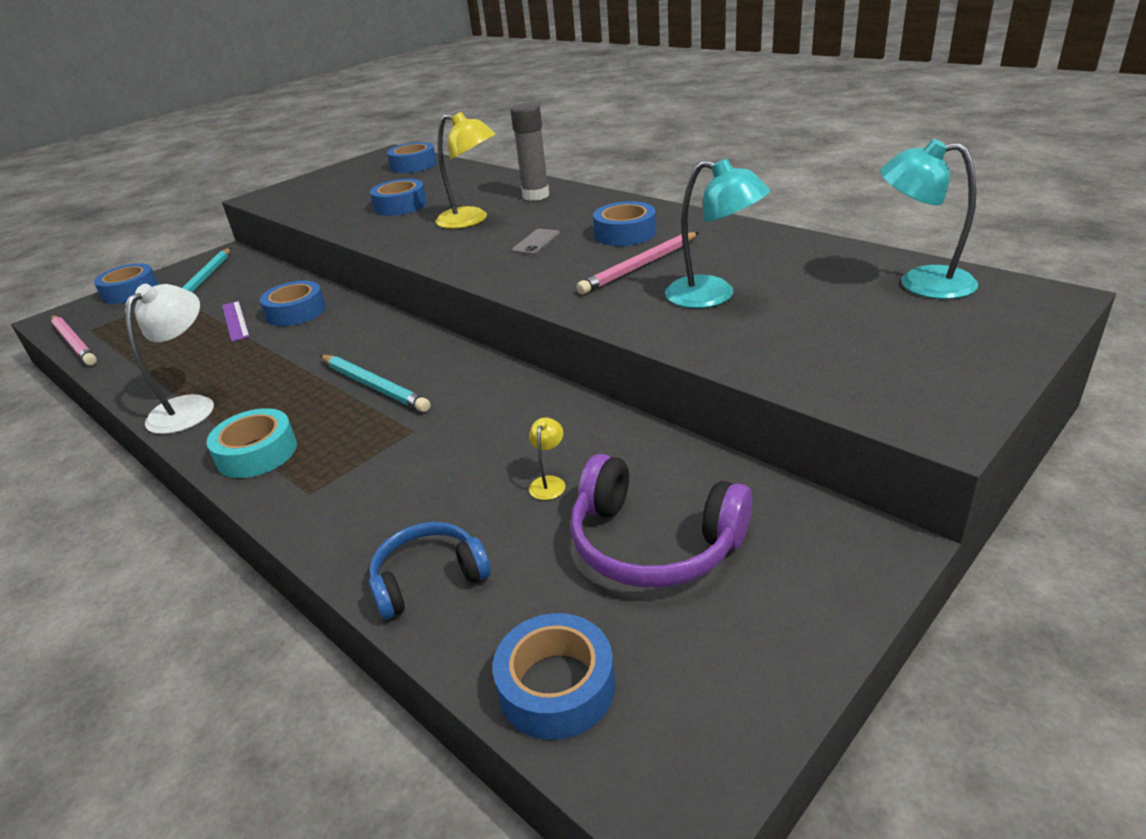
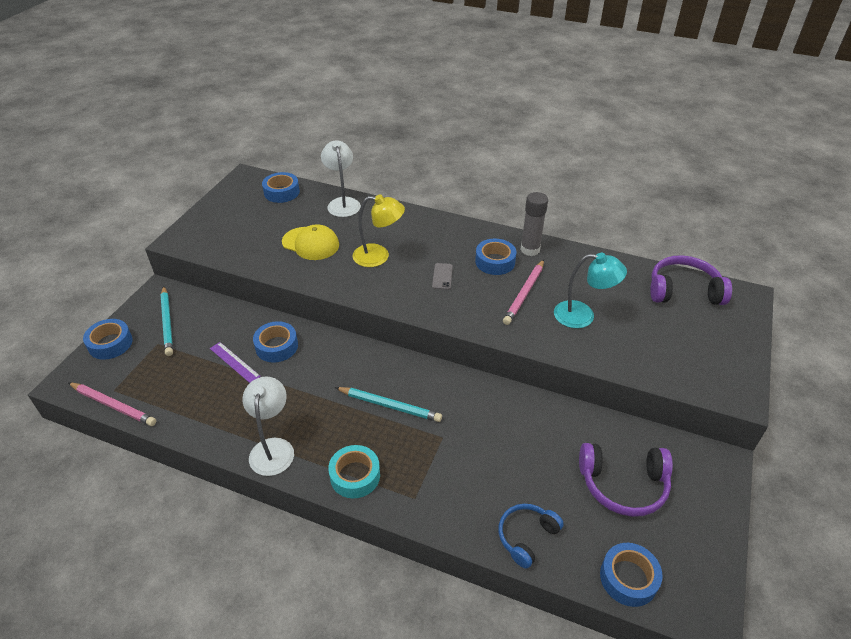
camera: 25 degrees left, 10 degrees up
(400, 206) = (310, 243): blue tape -> yellow cap
(475, 175) = (342, 203): none -> white lamp
(536, 196) = (406, 225): grey glue stick -> grey glue stick (530, 249)
(549, 482) = (547, 458): yellow lamp -> none
(921, 282) = (683, 291): turquoise lamp -> purple headphones

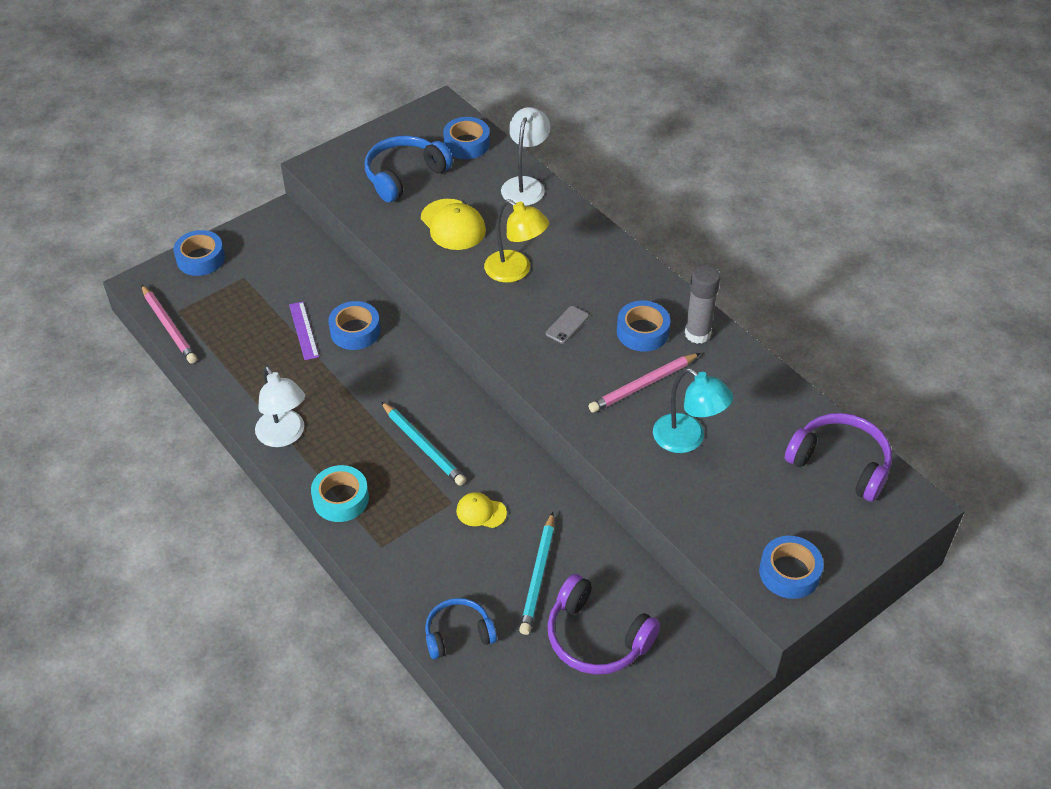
camera: 30 degrees right, 5 degrees up
(167, 322) = (266, 257): turquoise pencil -> turquoise pencil (538, 576)
(250, 225) = (404, 176): none -> blue headphones
(273, 448) = (284, 436): white lamp -> white lamp turned 120 degrees clockwise
(469, 434) = (481, 512): none -> yellow cap
(628, 578) = (524, 719): blue tape -> blue tape (789, 572)

